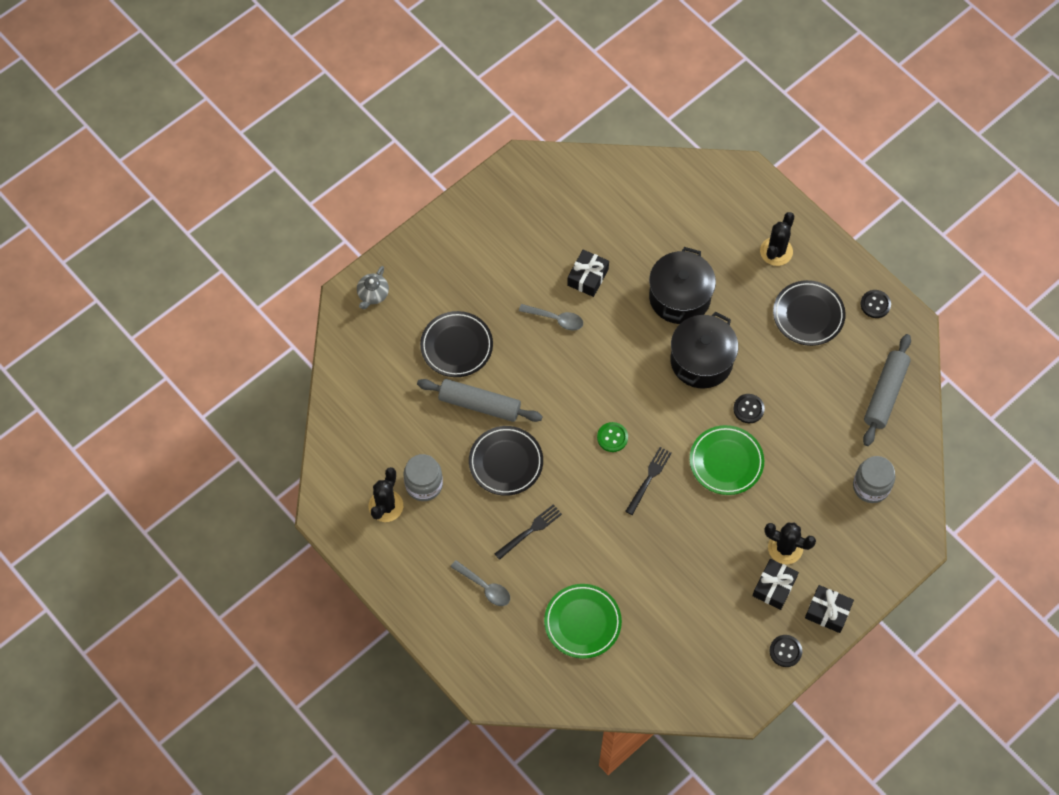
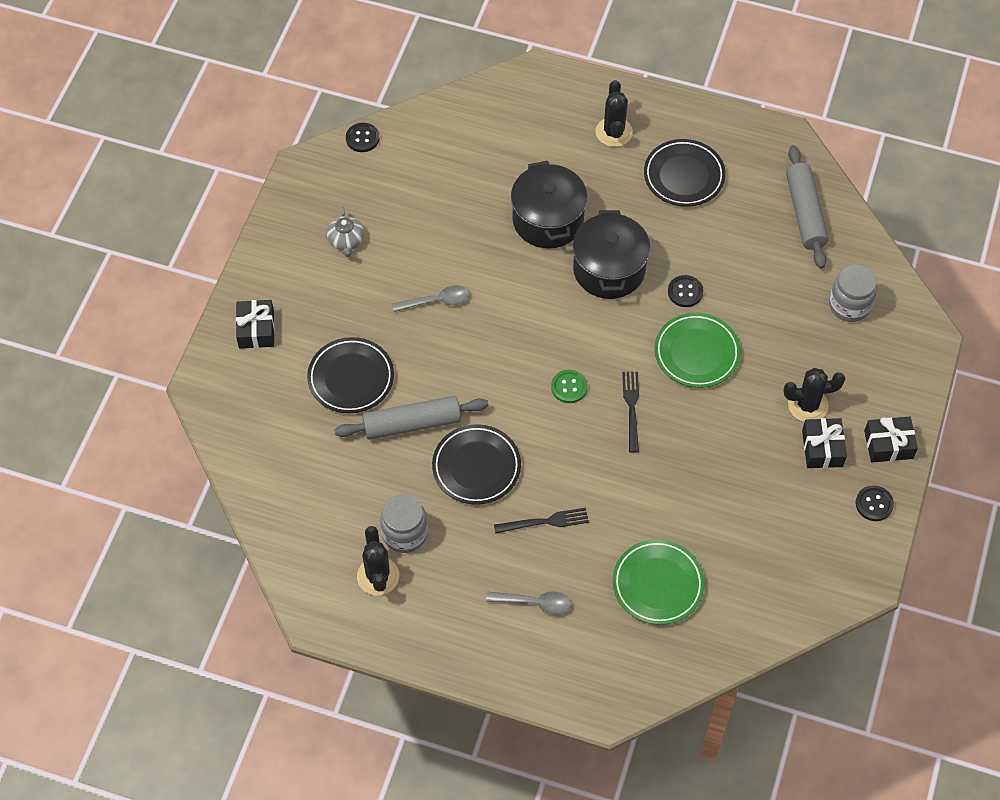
camera: 30 degrees left, 5 degrees down
(373, 294) = (228, 370): grey teapot -> grey teapot (346, 241)
(530, 531) = (545, 522): black fork -> black fork turned 60 degrees clockwise
(588, 277) = (443, 245): black gift -> black gift (256, 329)
(875, 304) = (740, 136): black button -> black button (362, 138)

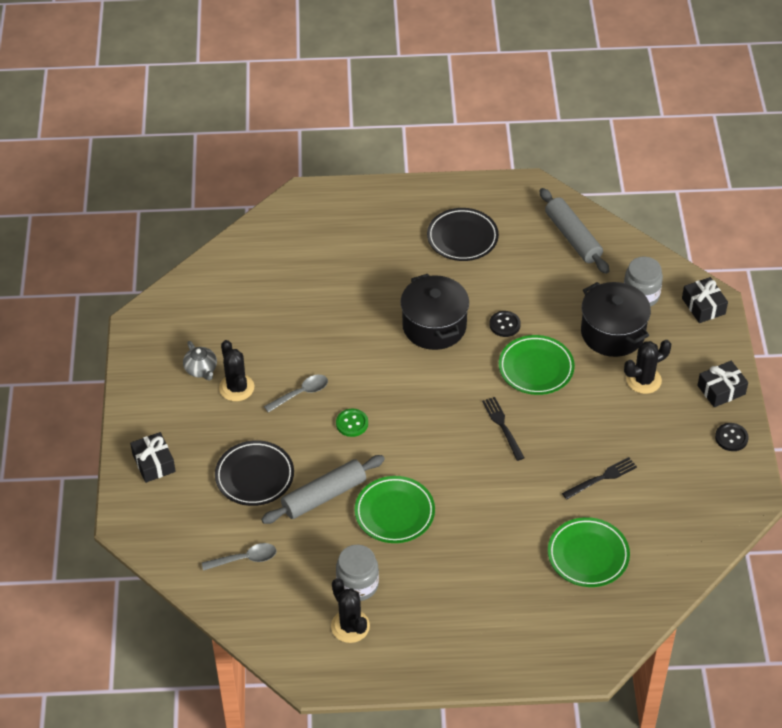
camera: 20 degrees left, 10 degrees down
(362, 138) = (178, 285): black button -> none
(476, 467) = (394, 512): black plate -> green plate
(535, 603) = (493, 603): grey spoon -> grey spoon (245, 559)
(545, 522) = (472, 537): black fork -> black fork (602, 478)
(548, 220) = (366, 303): black pot -> black pot (612, 333)
(569, 387) = (443, 426): green button -> green button (352, 423)
(614, 132) = (389, 221): black cactus -> black cactus (236, 388)
(822, 448) = (670, 409): black gift -> black gift (703, 306)

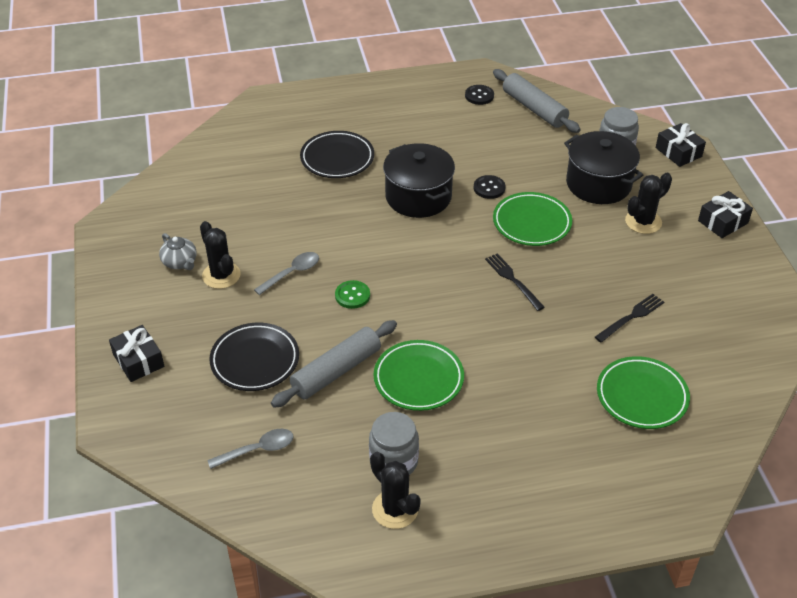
camera: 10 degrees left, 5 degrees down
(462, 238) = (427, 119): black plate -> black plate (337, 158)
(731, 438) = (749, 264): black button -> black button (479, 96)

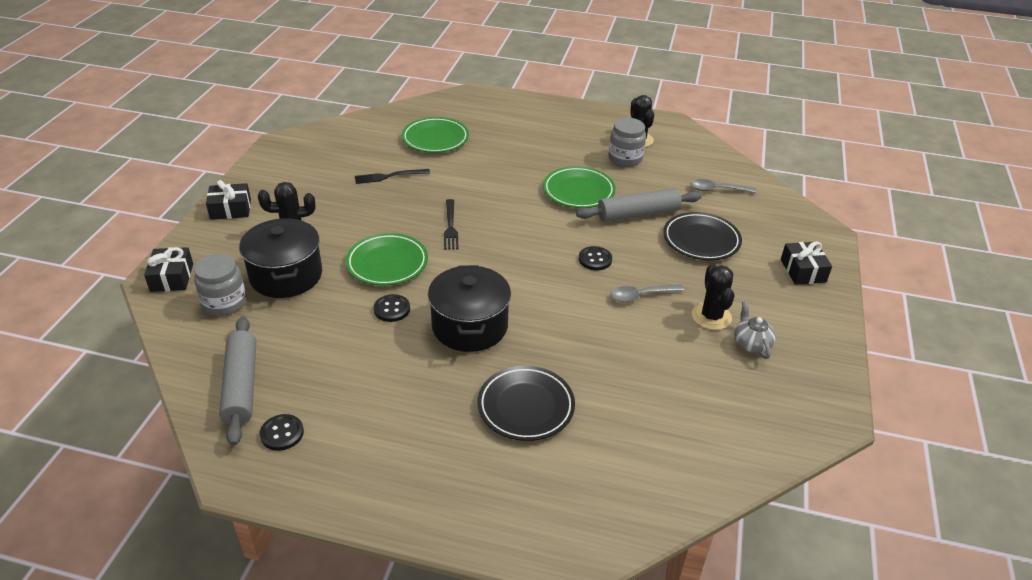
camera: 155 degrees left, 5 degrees down
(352, 295) = (595, 259): green button -> black button

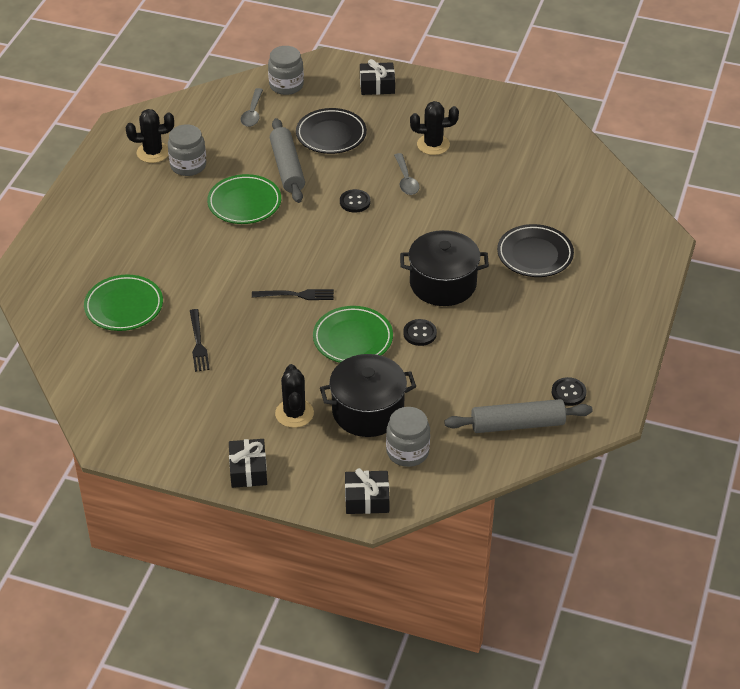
camera: 85 degrees left, 5 degrees up
(751, 343) = (465, 129): grey teapot -> none
(772, 208) = (286, 85): none -> grey jar

